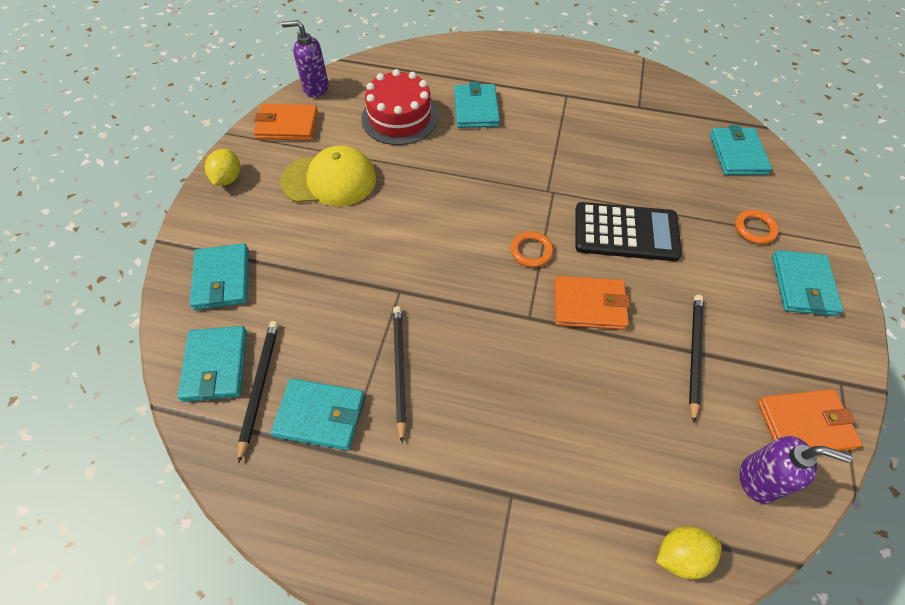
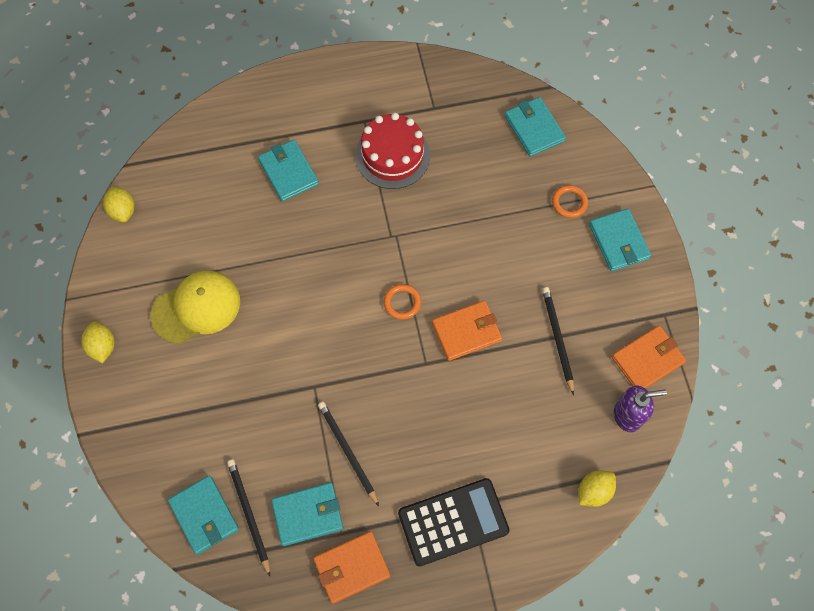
camera: 25 degrees left, 10 degrees up
(222, 279) = (161, 443): turquoise wallet -> none
(287, 125) = (121, 266): orange wallet -> orange wallet (352, 567)
(315, 88) = (123, 211): purple soap dispenser -> yellow lemon
(399, 118) = (223, 212): red cake -> red cake (392, 155)
(626, 232) = (470, 251): black calculator -> black calculator (453, 522)

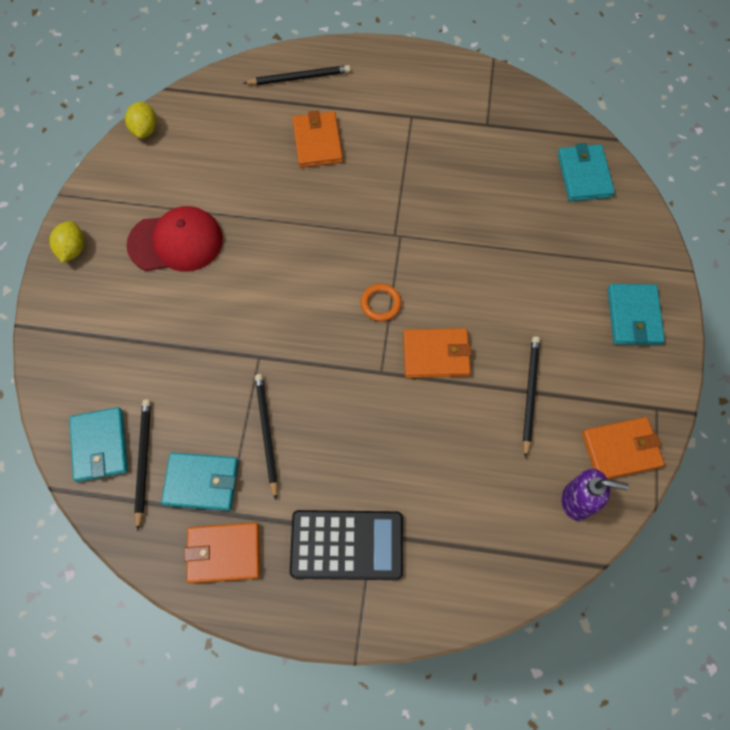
camera: 20 degrees right, 0 degrees up
(196, 308) = (176, 242): yellow cap -> red cap
(247, 116) = (299, 77): none -> black pencil
(288, 172) = (317, 142): turquoise wallet -> orange wallet
(392, 155) = (427, 157): red cake -> none
(569, 203) = (594, 260): orange ring -> none
(593, 491) = (510, 568): yellow lemon -> none

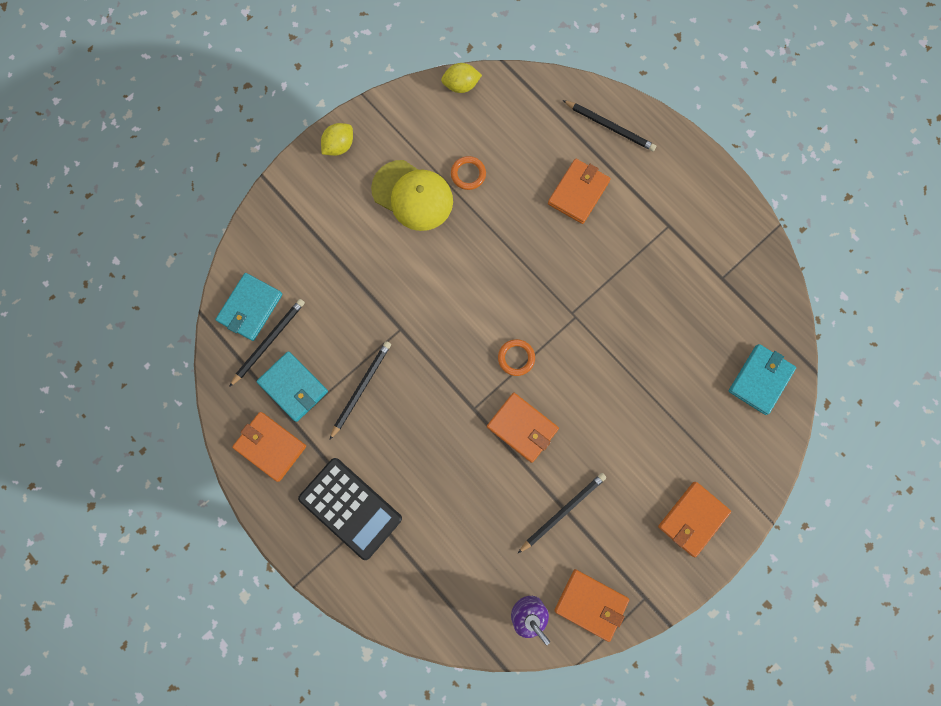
camera: 40 degrees right, 10 degrees up
(145, 129) = (461, 85): yellow lemon -> yellow lemon turned 45 degrees clockwise
(176, 242) = (412, 195): red cap -> yellow cap
(211, 192) = (468, 174): none -> orange ring
(633, 316) = (693, 519): turquoise wallet -> orange wallet

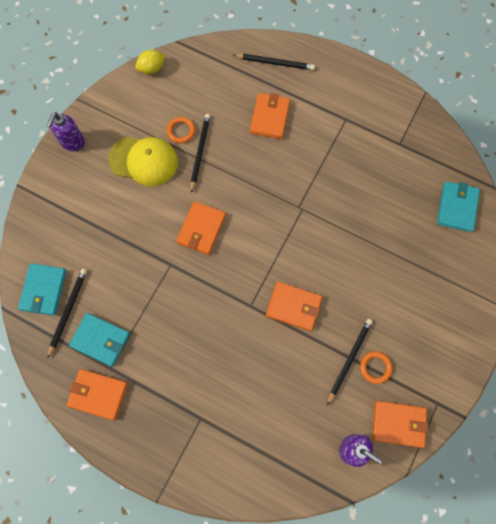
camera: 20 degrees left, 5 degrees down
(339, 146) = (73, 143): yellow lemon -> purple soap dispenser
(350, 508) = (181, 420): black calculator -> none
(361, 389) = (155, 322): black pencil -> black pencil (200, 152)
(516, 358) = (269, 255): orange ring -> orange ring (375, 367)
(693, 519) = (449, 329): orange wallet -> orange wallet (201, 229)

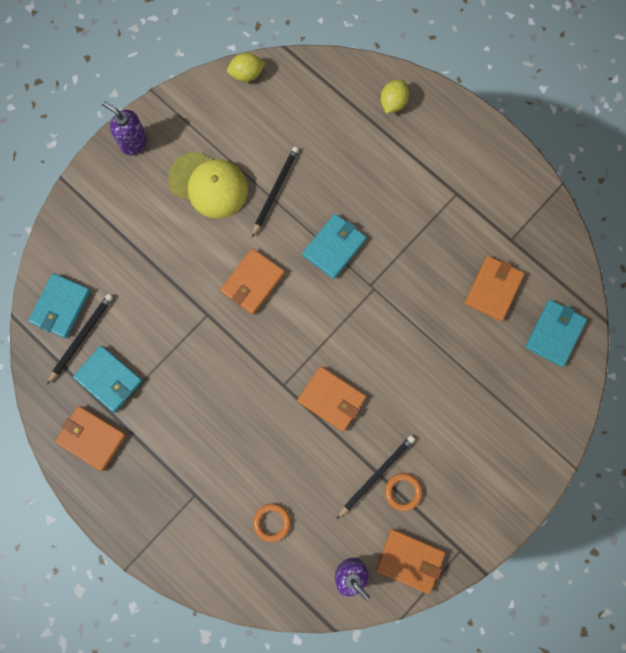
camera: 15 degrees right, 5 degrees up
(73, 143) = (133, 142): purple soap dispenser -> purple soap dispenser turned 90 degrees clockwise
(181, 131) = (260, 160): orange ring -> orange ring (272, 522)
(260, 184) = (334, 247): none -> turquoise wallet
(269, 117) = (367, 169): orange wallet -> orange wallet (493, 289)
(275, 63) = (393, 102): black pencil -> yellow lemon

